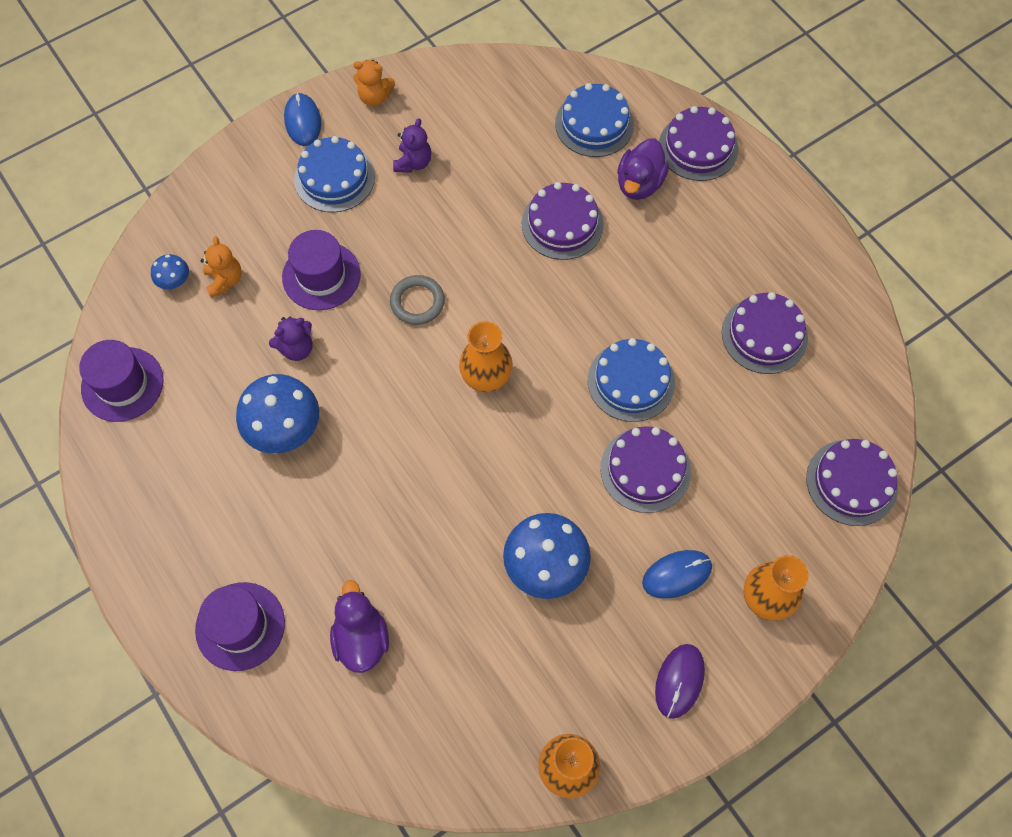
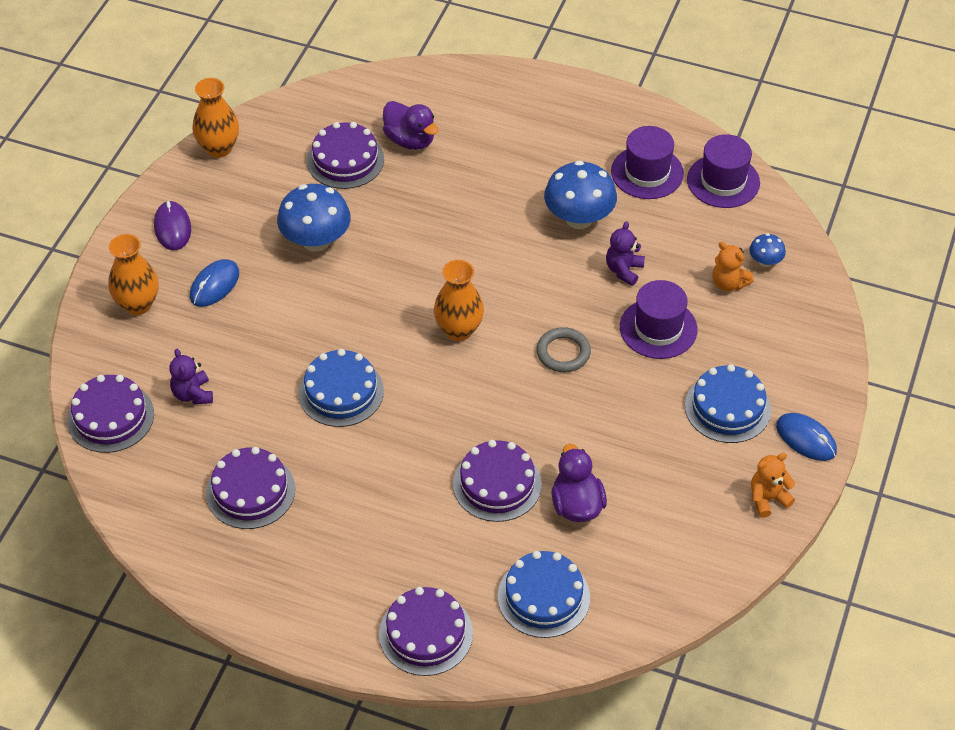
camera: 145 degrees right, 15 degrees down
(240, 626) = (495, 106): purple hat -> purple hat (647, 172)
(413, 162) = (674, 460): purple teddy bear -> purple teddy bear (193, 394)
(639, 184) = (456, 562): purple duck -> purple duck (576, 505)
(645, 469) = (285, 337): purple cake -> purple cake (345, 160)

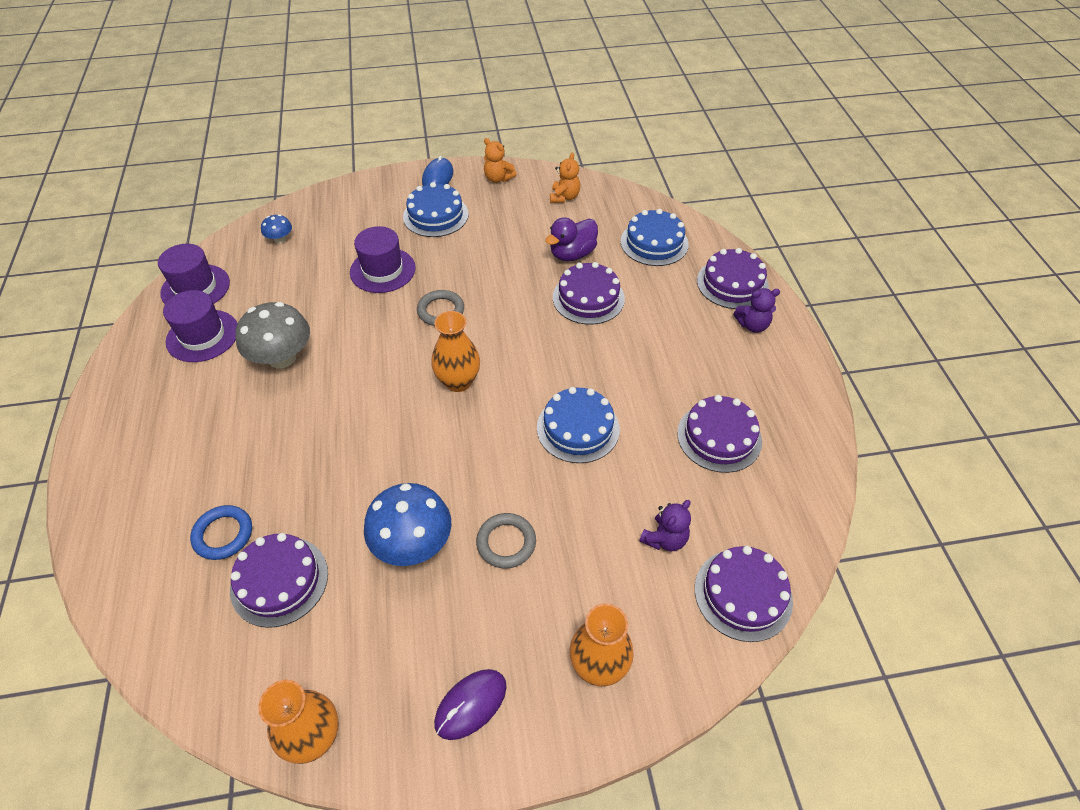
camera: 120 degrees left, 0 degrees up
(214, 285) = (526, 604): blue mouse -> none
(272, 295) = (506, 542): none -> grey ring
(410, 140) = (223, 534): purple duck -> blue ring
(579, 218) = (282, 358): blue mushroom -> grey mushroom
(624, 270) = (331, 309): purple teddy bear -> purple teddy bear (752, 325)
(728, 283) = (314, 250): orange teddy bear -> orange teddy bear (564, 197)

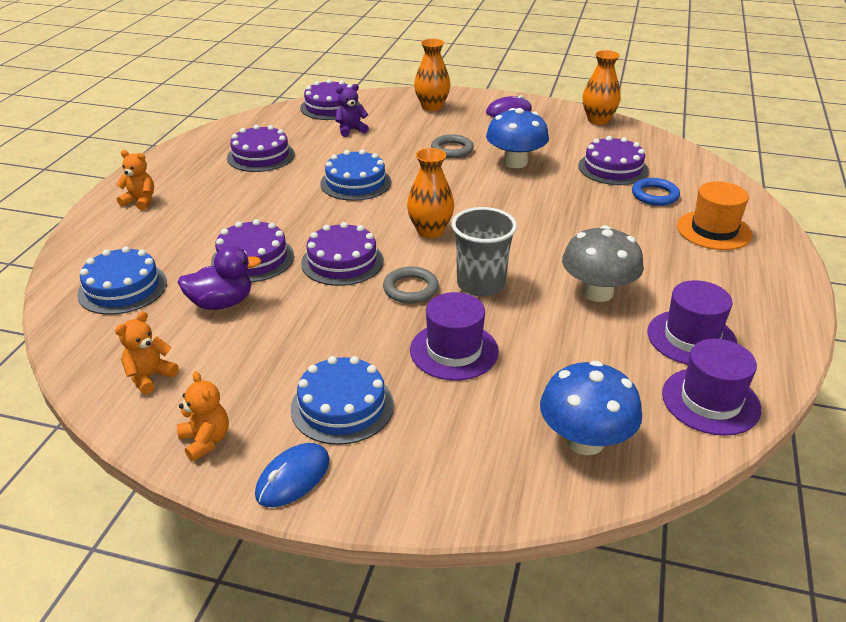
camera: 155 degrees left, 15 degrees down
(158, 487) = (714, 230): none -> orange hat
(280, 239) = (585, 440): blue mushroom -> blue mushroom, size x2.04
(385, 334) = (481, 284): none -> grey cup
(732, 283) = (107, 232): purple cake -> purple cake (342, 261)
(752, 325) = (140, 201): purple teddy bear -> orange teddy bear

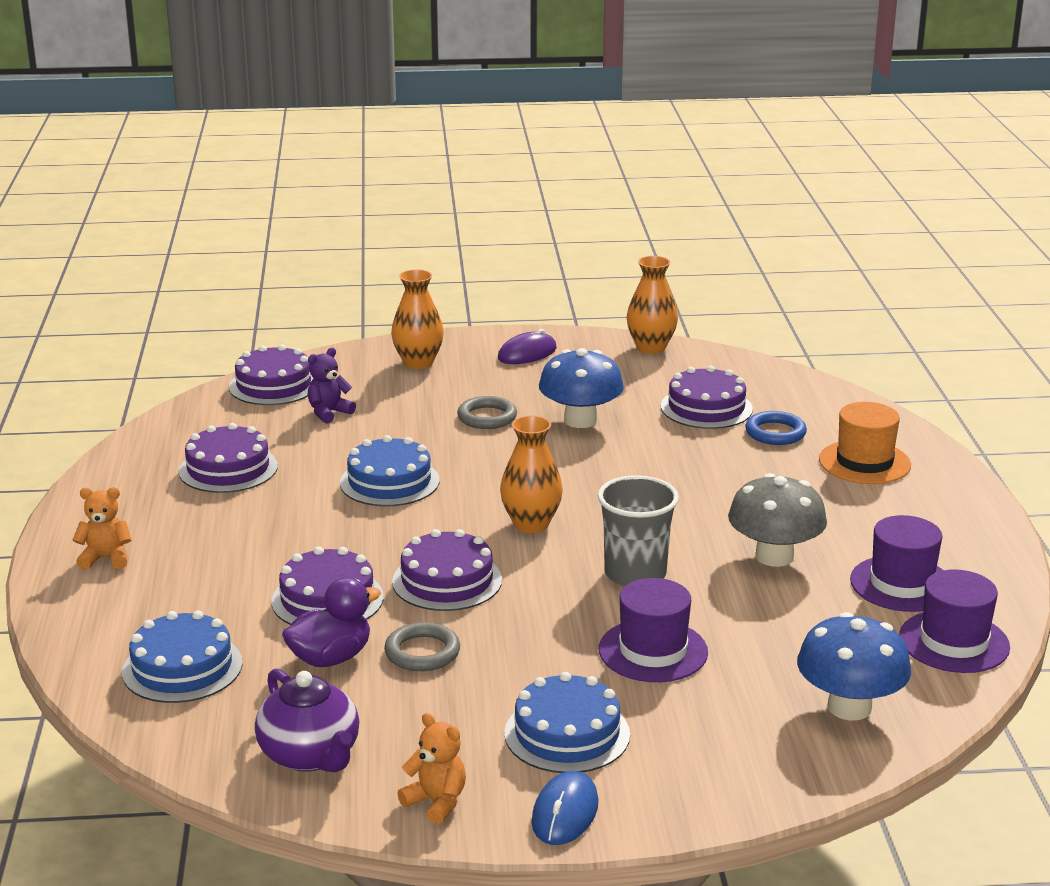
camera: 20 degrees left, 10 degrees down
(150, 377) = (310, 755): orange teddy bear -> purple teapot
(410, 289) = (555, 595): grey ring -> grey ring (422, 652)

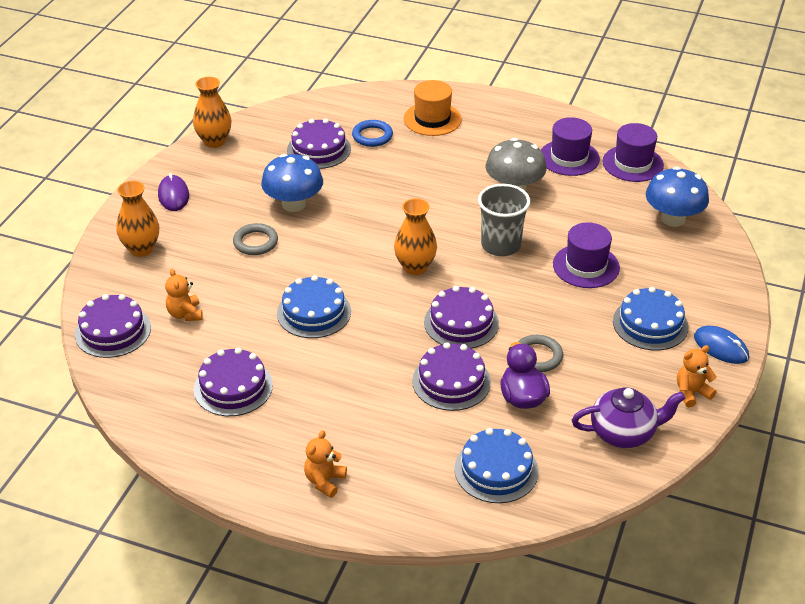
camera: 65 degrees left, 15 degrees up
(329, 413) = (185, 314): purple teddy bear -> orange teddy bear

